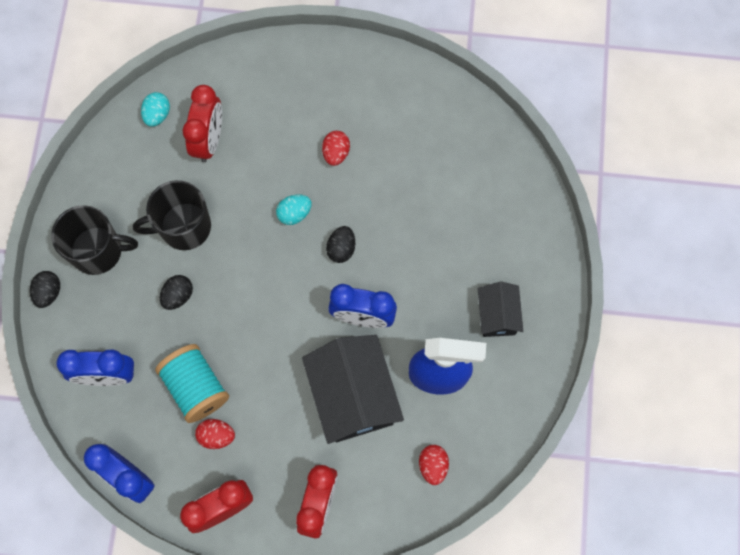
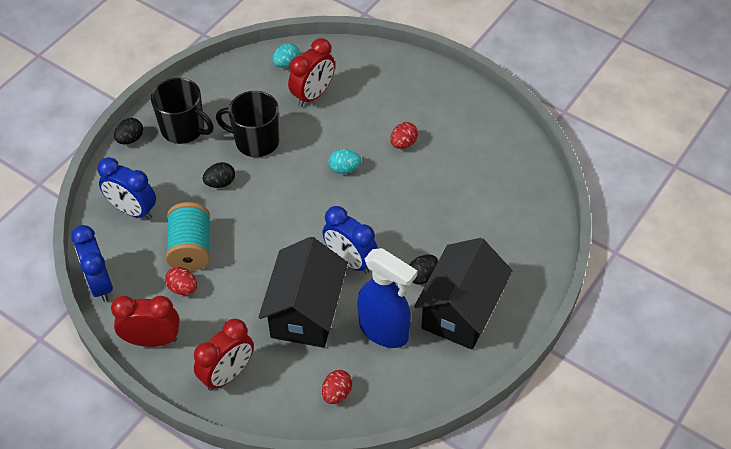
camera: 30 degrees right, 20 degrees down
(341, 249) = (365, 208): black egg -> black egg (422, 276)
(497, 315) = (461, 311): black house -> black house, size x1.83

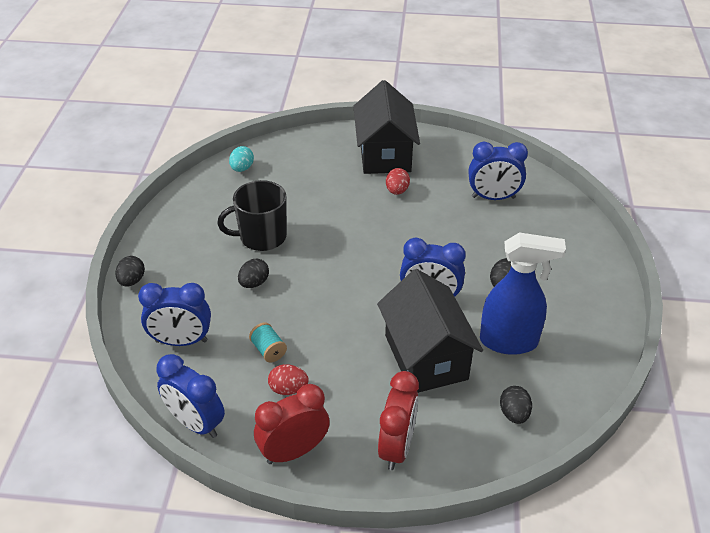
camera: 30 degrees left, 10 degrees down
(184, 129) = (182, 252): black mug -> none
(191, 248) = (268, 350): turquoise spool -> turquoise spool, size x0.53
(313, 95) = (286, 183): red clock -> none
(337, 393) = (514, 414): red egg -> black egg
(344, 169) = (362, 228): turquoise egg -> none
(461, 311) = (558, 297): black house -> black house (385, 154)
(485, 187) = (493, 197): none -> blue clock

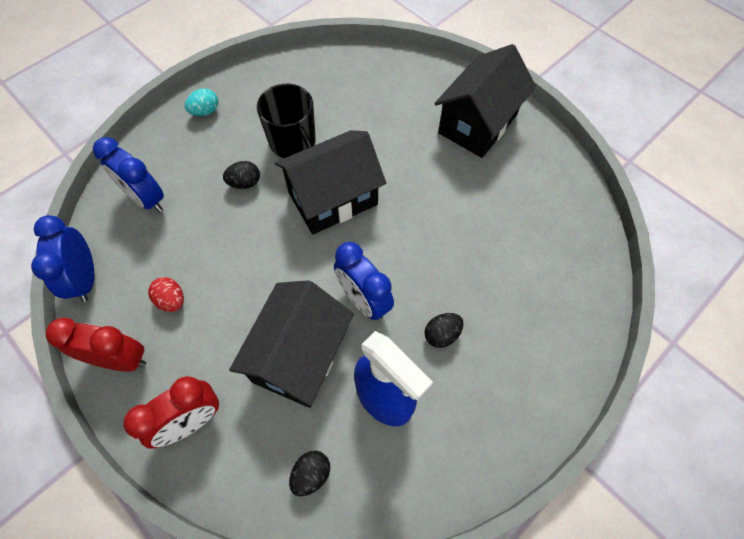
camera: 40 degrees right, 20 degrees up
(132, 281) = (167, 120): black egg -> none
(242, 168) = (344, 65): turquoise egg -> turquoise egg (205, 111)
(261, 237) = (293, 142): black mug -> black mug turned 150 degrees counterclockwise
(268, 350) = (193, 253): turquoise spool -> none
(335, 253) = (333, 199): none -> black house
(397, 191) = (449, 170): red egg -> none
(493, 197) = (531, 236): blue clock -> none

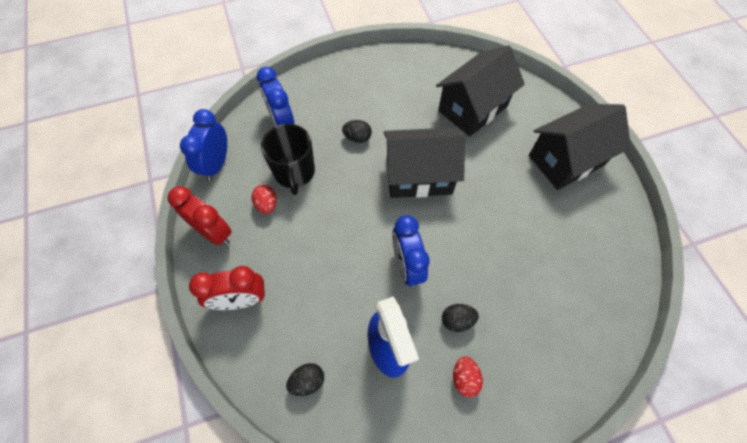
camera: 25 degrees right, 0 degrees up
(205, 111) = (352, 72): turquoise egg -> none
(293, 142) = (407, 120): black mug -> black mug (294, 172)
(299, 356) = (339, 287): black house -> black house (473, 108)
(476, 390) = (464, 378): none -> red egg

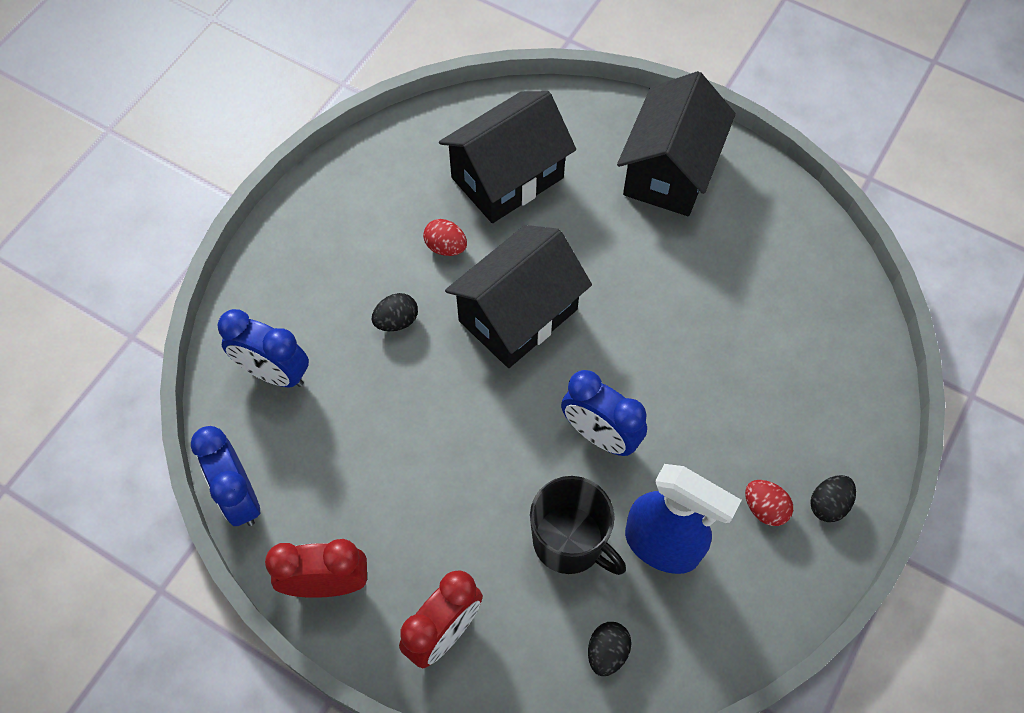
camera: 40 degrees left, 0 degrees up
(267, 205) = (362, 495): red egg -> red egg (446, 247)
(294, 172) = (357, 427): black mug -> black mug (570, 541)
(457, 320) = (706, 453): black egg -> black egg (828, 504)
(473, 108) = (507, 178): black house -> black house turned 45 degrees clockwise

